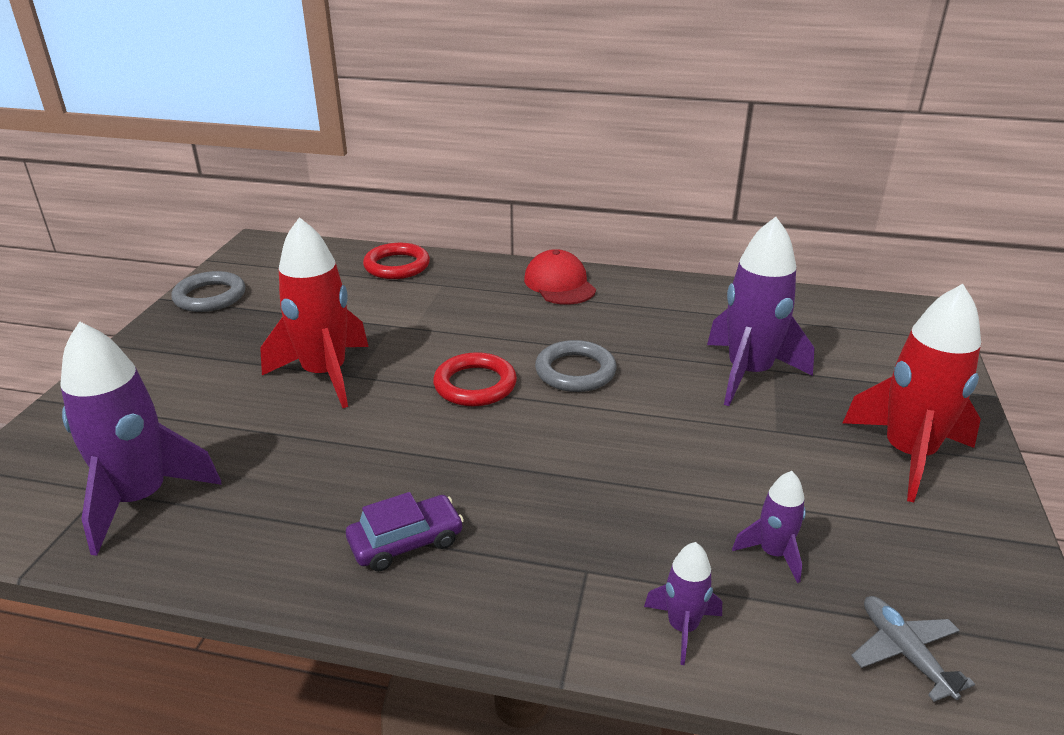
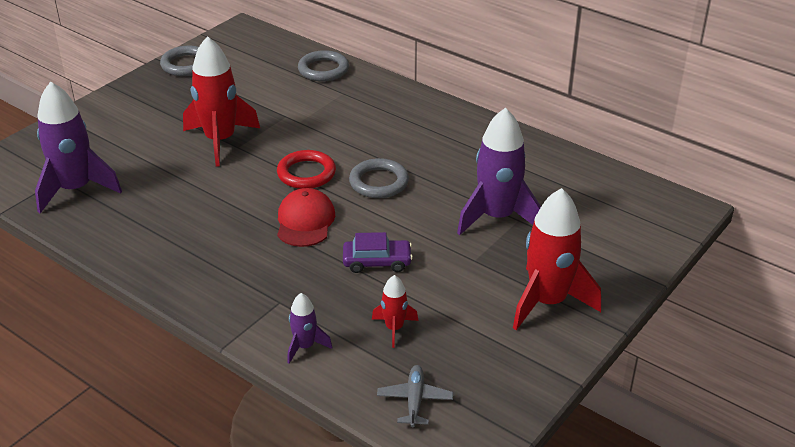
camera: 25 degrees right, 5 degrees up
(397, 266) = (323, 69): red ring -> grey ring
(406, 542) = (195, 255): purple car -> purple car (377, 262)
(559, 284) = (426, 113): red cap -> red cap (305, 221)
(773, 553) = (394, 328): purple rocket -> red rocket

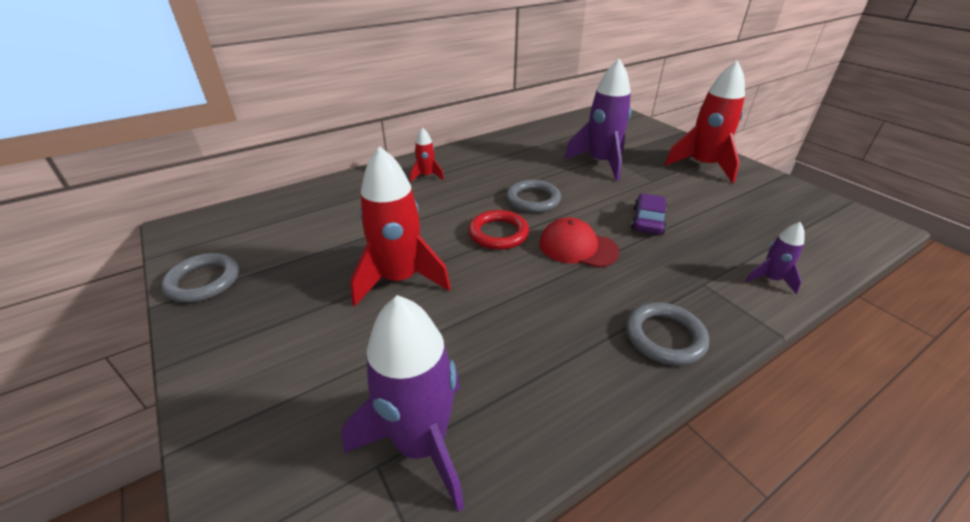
camera: 70 degrees left, 0 degrees up
(323, 69) = (326, 194): grey ring -> grey ring (664, 337)
(394, 328) = (738, 229): red rocket -> red rocket (426, 176)
(415, 400) = (826, 236): grey plane -> none

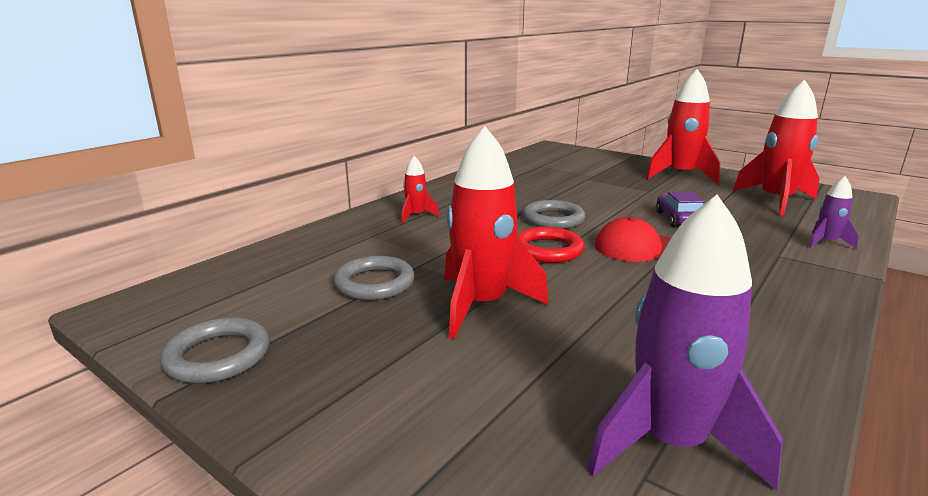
camera: 20 degrees left, 15 degrees down
(600, 163) = (587, 184): purple rocket -> none
(664, 337) = (793, 299): grey ring -> grey ring (374, 283)
(772, 216) = (776, 201): none -> red rocket

